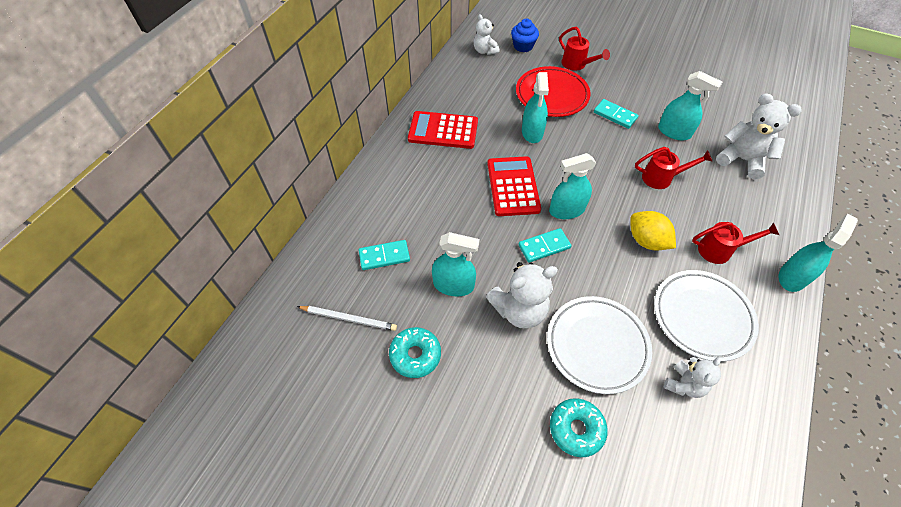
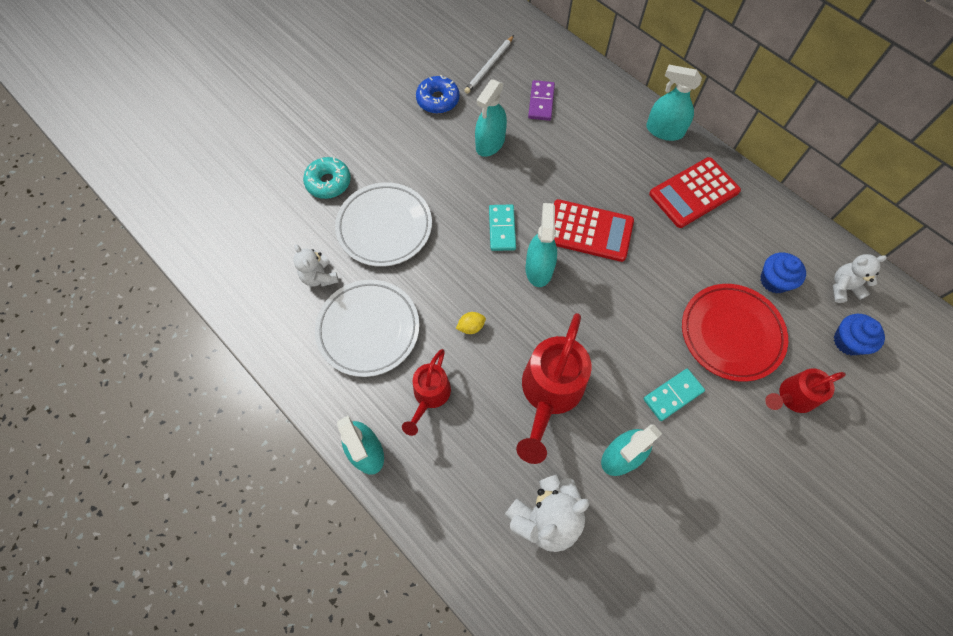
camera: 110 degrees right, 10 degrees up
(384, 256) = (541, 102): turquoise domino -> purple domino
(415, 355) = (438, 100): turquoise donut -> blue donut
(443, 130) = (694, 193): red calculator -> red calculator turned 150 degrees counterclockwise
(498, 81) = (774, 280): none -> blue cupcake
(519, 310) = (444, 183): white teddy bear -> none
(532, 132) = (667, 283): turquoise spray bottle -> turquoise spray bottle (664, 131)
(646, 241) = (471, 327): yellow lemon -> yellow lemon, size x0.53
(661, 178) = (549, 393): red watering can -> red watering can, size x1.70

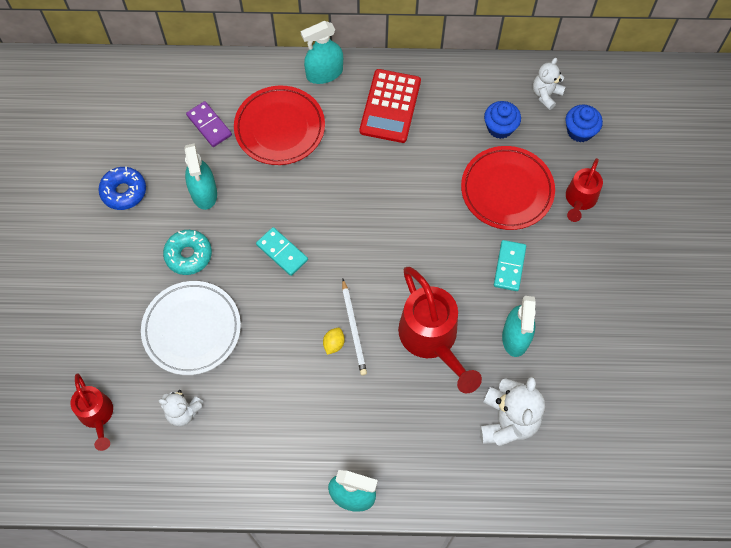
camera: 45 degrees left, 0 degrees up
(328, 182) = (107, 335): turquoise donut -> turquoise donut (188, 255)
(368, 329) = (263, 414): white plate -> none
(429, 396) = (355, 418): red watering can -> red watering can (97, 416)
(489, 66) = (136, 128): white pencil -> white pencil (353, 329)
(539, 269) = (338, 258): turquoise spray bottle -> none
(589, 231) = (345, 199): red calculator -> none
(590, 143) = (280, 128): none -> red plate

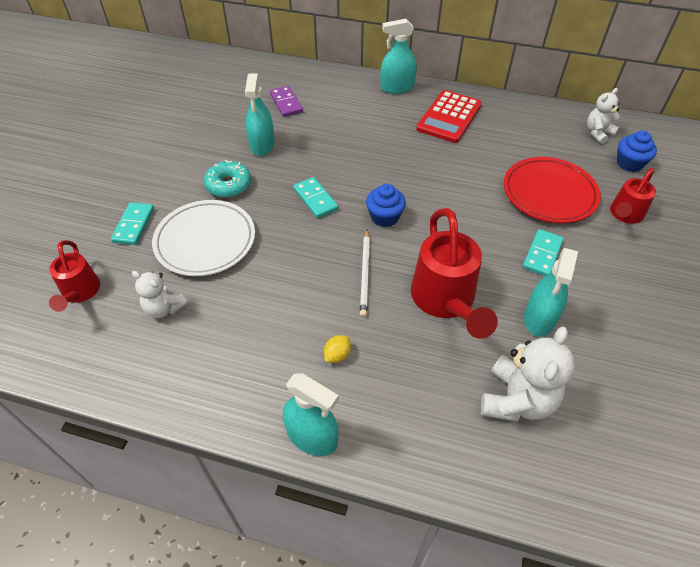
camera: 15 degrees right, 15 degrees down
(113, 328) = (133, 225): none -> turquoise domino
(124, 191) = (194, 132): blue donut -> none
(280, 128) = (346, 115): red plate -> none
(334, 344) = (340, 282): yellow lemon -> yellow lemon (337, 355)
(500, 127) = (549, 148): blue cupcake -> blue cupcake (384, 217)

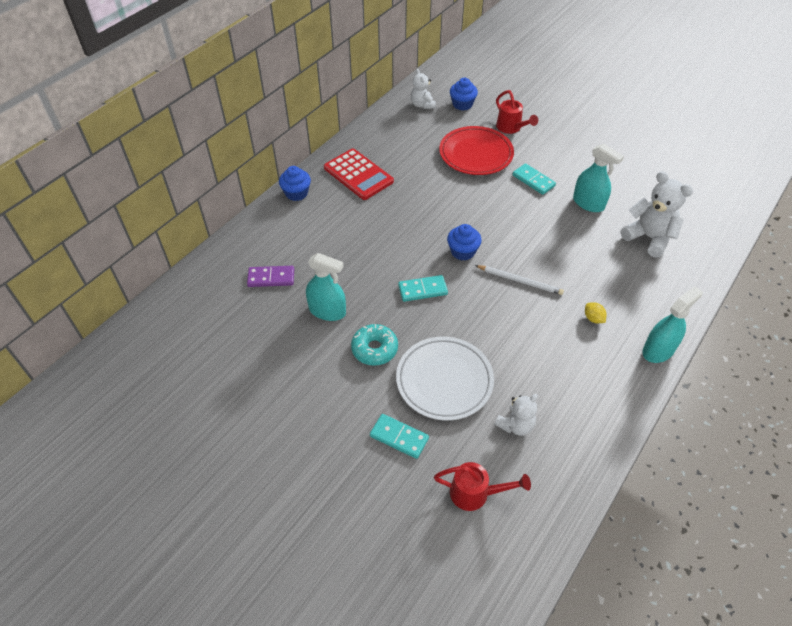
camera: 70 degrees left, 0 degrees up
(397, 88) = (296, 193): turquoise spray bottle -> blue cupcake
(445, 301) = (560, 244): red watering can -> none

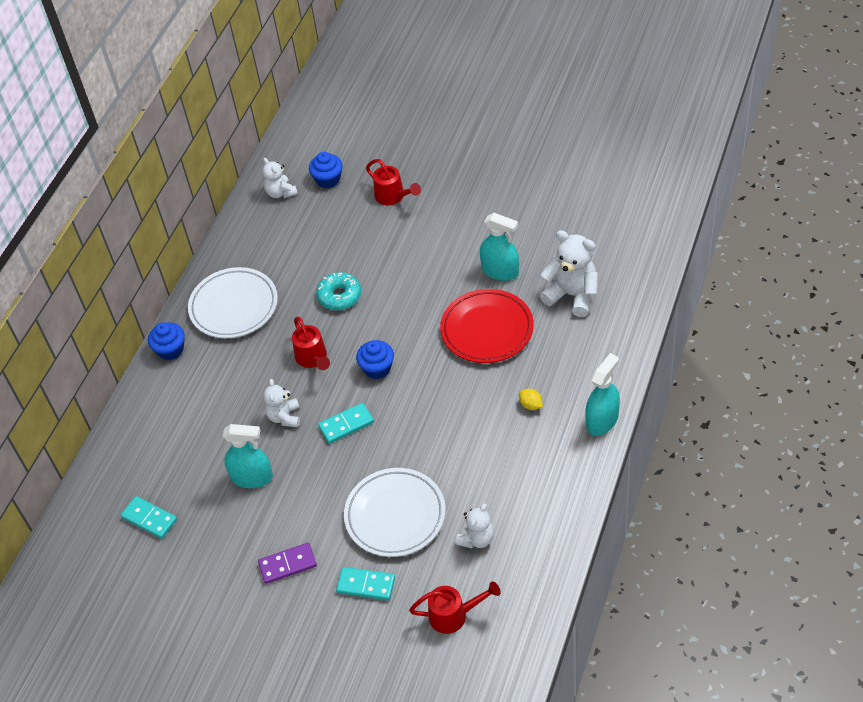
camera: 10 degrees left, 0 degrees up
(271, 278) = (178, 458): purple domino -> purple domino (287, 564)
(358, 175) = (234, 306): red calculator -> white plate
(371, 269) = (284, 417): none -> white teddy bear
(374, 349) = (314, 503): turquoise donut -> turquoise donut (339, 296)
(410, 230) = (313, 358): none -> red watering can
(476, 154) = (361, 243): red plate -> red plate (487, 330)
(520, 281) = (446, 385): white pencil -> none
(533, 180) = (434, 259): turquoise domino -> turquoise domino (149, 519)

